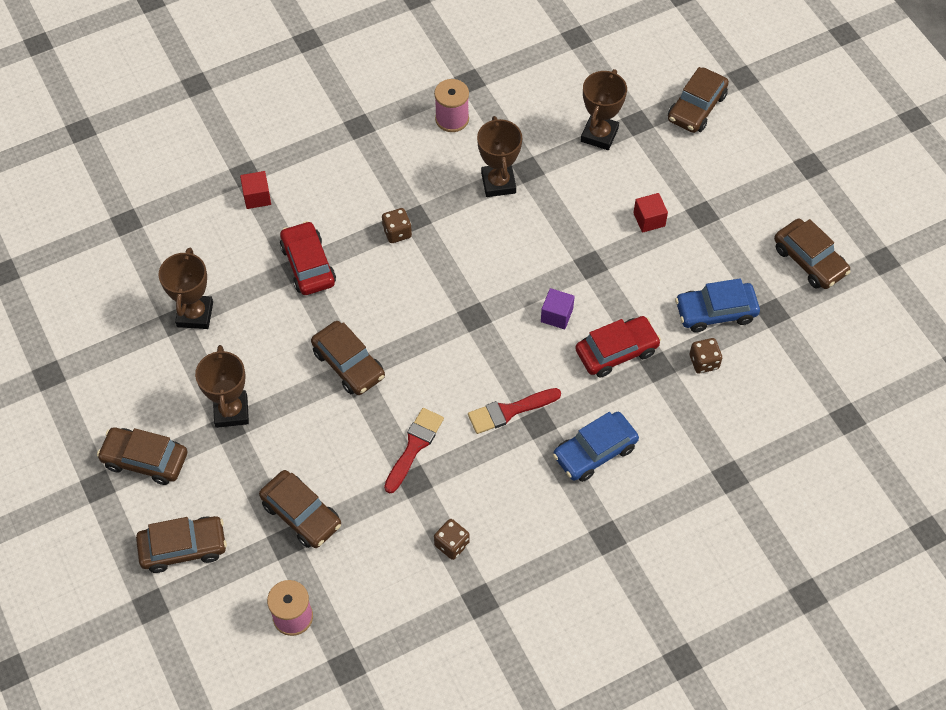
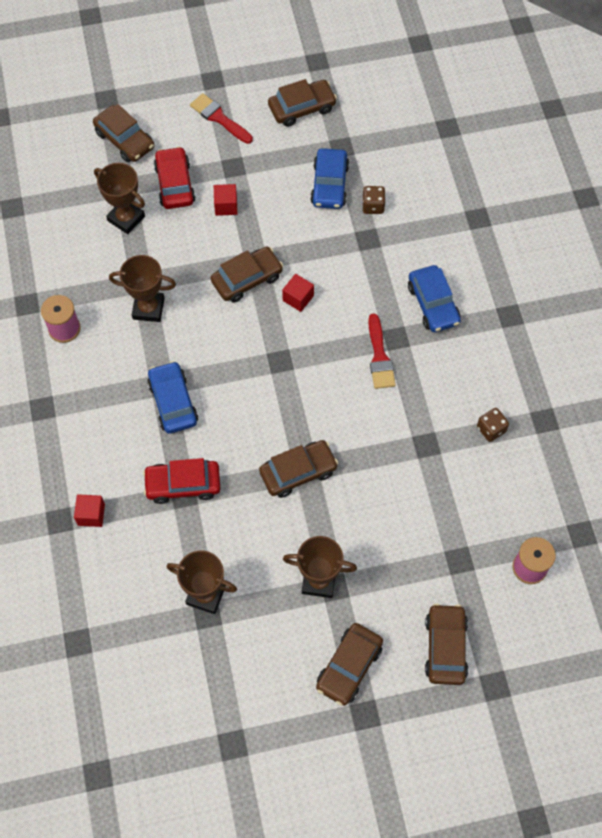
camera: 75 degrees left, 5 degrees up
(301, 514) = (436, 541): brown car -> brown car (247, 279)
(397, 232) = (173, 402): brown dice -> blue car
(414, 446) = (393, 437): red brush -> red brush (219, 118)
(556, 315) = (298, 298): purple cube -> red cube
(616, 351) = (345, 264): red car -> red car (175, 184)

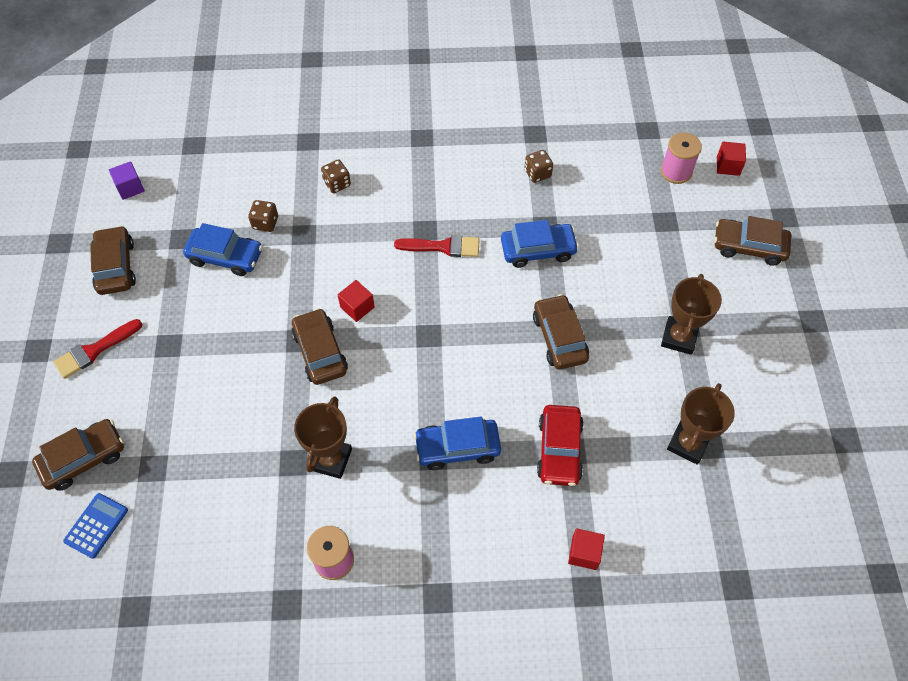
camera: 80 degrees left, 5 degrees down
(73, 164) = (96, 525): none -> blue calculator
(126, 218) = (199, 470): brown trophy -> none
(175, 184) = (169, 410): red car -> none
(226, 206) = (218, 360): red cube -> red cube (728, 166)
(349, 667) = (766, 326): brown car -> none
(387, 93) = (130, 188): none -> purple cube
(432, 253) = (337, 183): none -> brown dice
(433, 304) = (394, 193): blue car -> blue car (538, 250)

